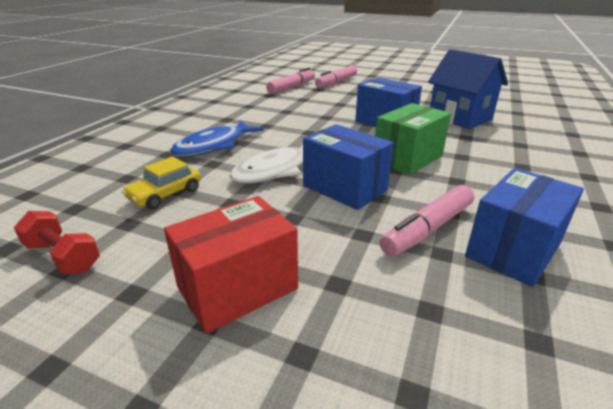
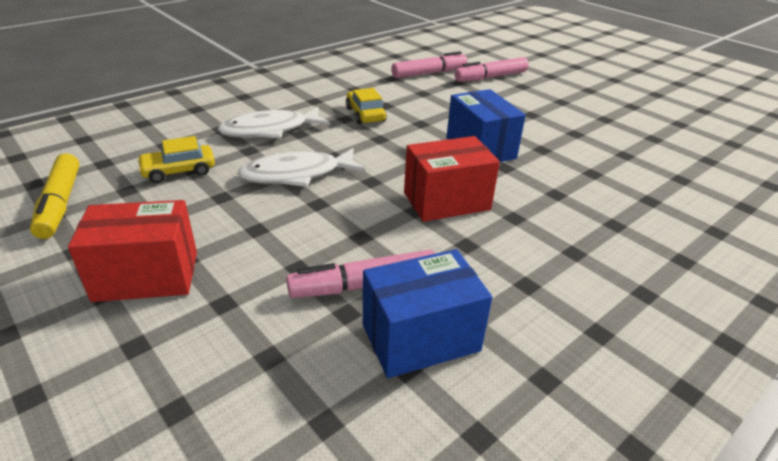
camera: 25 degrees right, 5 degrees up
(63, 257) = (60, 204): red dumbbell -> yellow marker
(214, 146) = (270, 130): blue fish -> white fish
(278, 120) = (365, 114): none -> yellow car
(345, 188) = (338, 214): blue box -> none
(407, 158) = (446, 201): green box -> red box
(460, 118) = (584, 166): blue house -> none

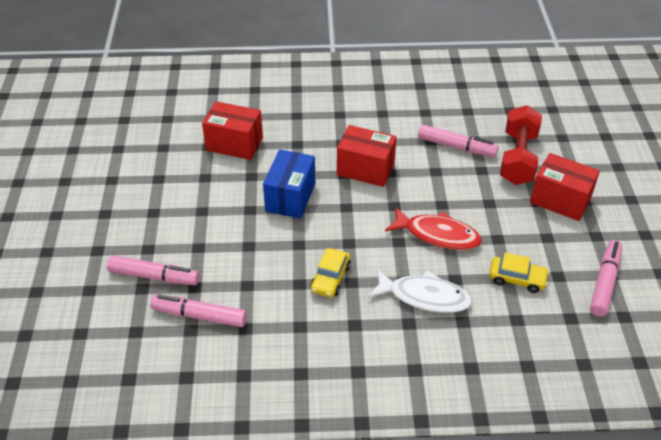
camera: 140 degrees left, 10 degrees up
(60, 204) = (605, 282): yellow marker -> pink marker
(249, 314) = (518, 158): none -> red dumbbell
(297, 174) = (437, 235): white fish -> red fish
(420, 338) = (452, 117): blue box -> none
(609, 166) = (234, 144): none -> red box

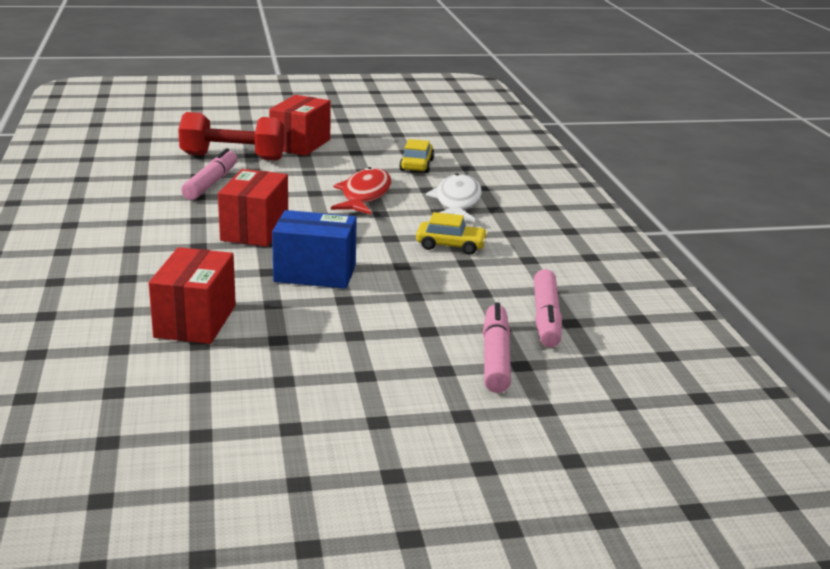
camera: 100 degrees left, 20 degrees down
(605, 282) = (408, 136): pink marker -> none

